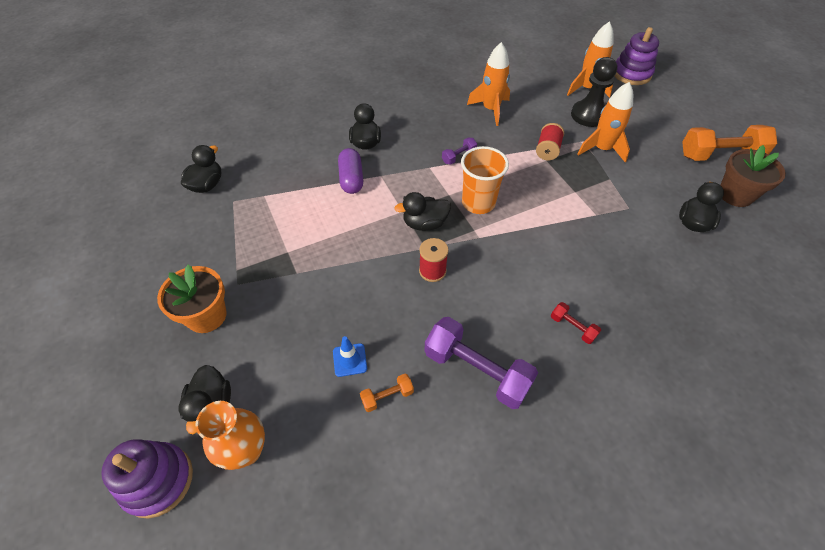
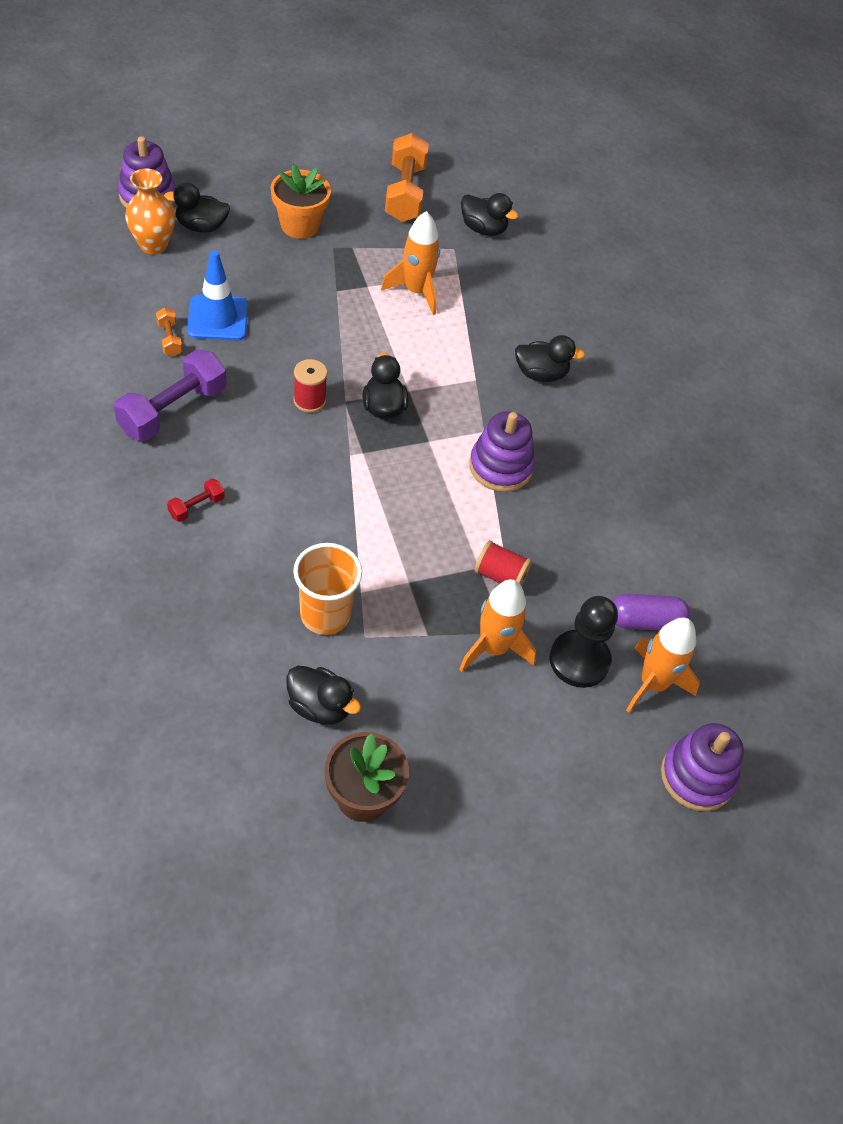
camera: 90 degrees right, 0 degrees up
(350, 360) = (218, 318): blue traffic cone -> blue traffic cone, size x1.78
(351, 179) = (473, 351): purple capsule -> purple capsule (645, 621)
(458, 156) = (500, 467): purple dumbbell -> purple stacking toy
(478, 203) = (408, 467): orange cup -> orange cup (325, 615)
(490, 110) = (603, 530): orange rocket -> orange rocket (416, 291)
(720, 155) = (455, 820): orange dumbbell -> orange dumbbell (405, 193)

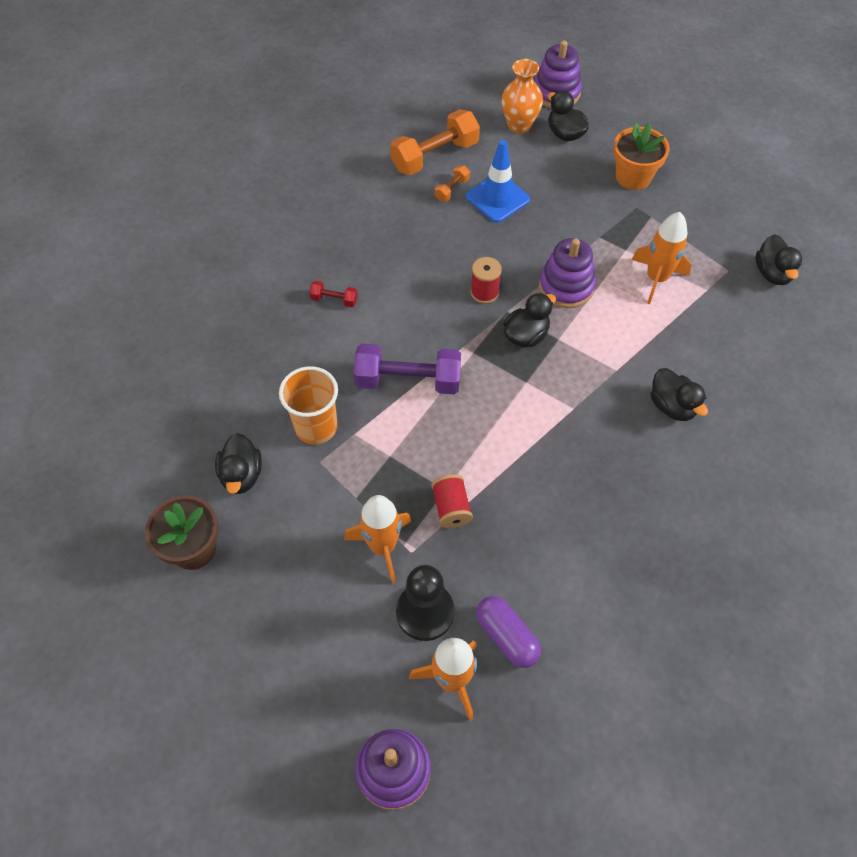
camera: 60 degrees right, 5 degrees up
(173, 410) = (397, 233): purple dumbbell -> purple dumbbell (408, 381)
(405, 193) = (743, 207): orange dumbbell -> orange dumbbell (435, 156)
(500, 467) = (551, 441): purple stacking toy -> purple stacking toy (566, 286)

